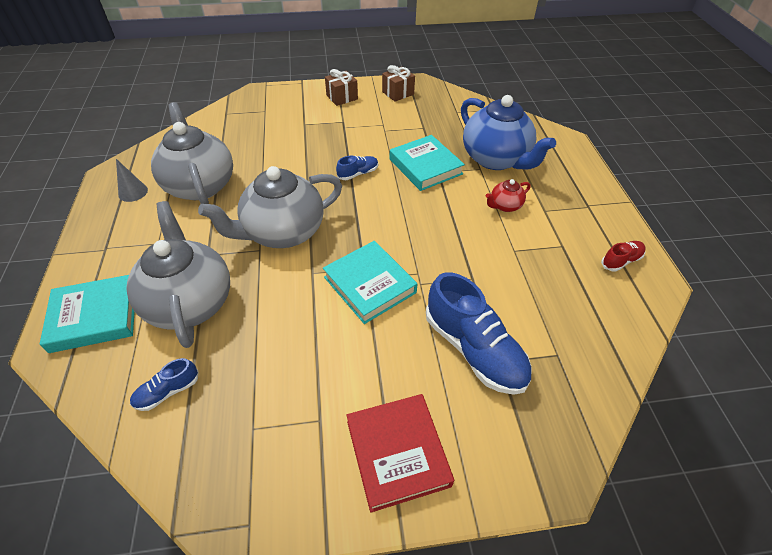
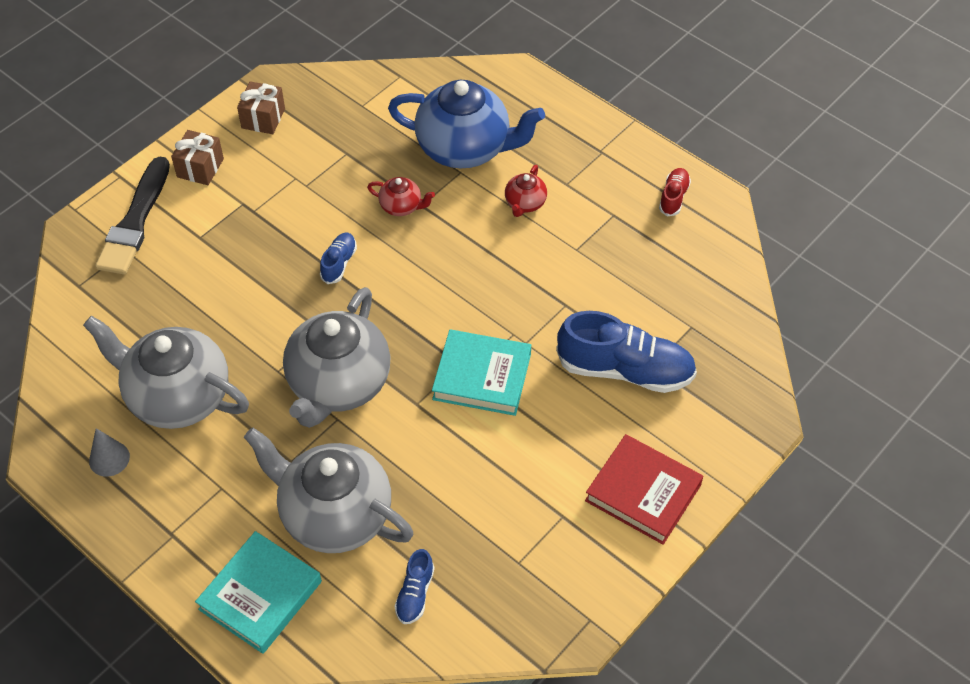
camera: 40 degrees left, 5 degrees up
(284, 102) = (135, 222): none -> black brush
(425, 166) = (401, 206): turquoise book -> red teapot

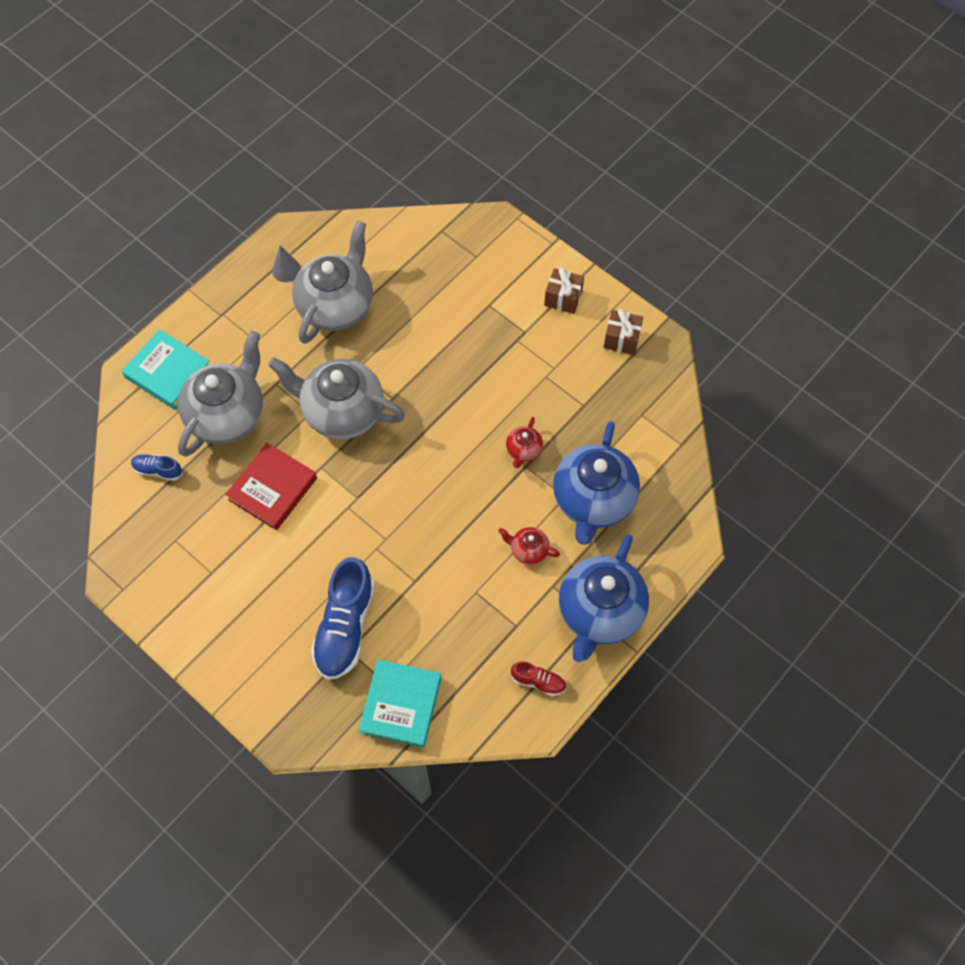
camera: 90 degrees right, 10 degrees up
(135, 222) = (505, 259): black brush -> none
(339, 263) = (461, 406): blue shoe -> none
(482, 376) = (344, 515): turquoise book -> turquoise book (401, 705)
(594, 146) = (600, 612): none -> blue teapot
(643, 492) = (226, 634): red book -> red book (272, 489)

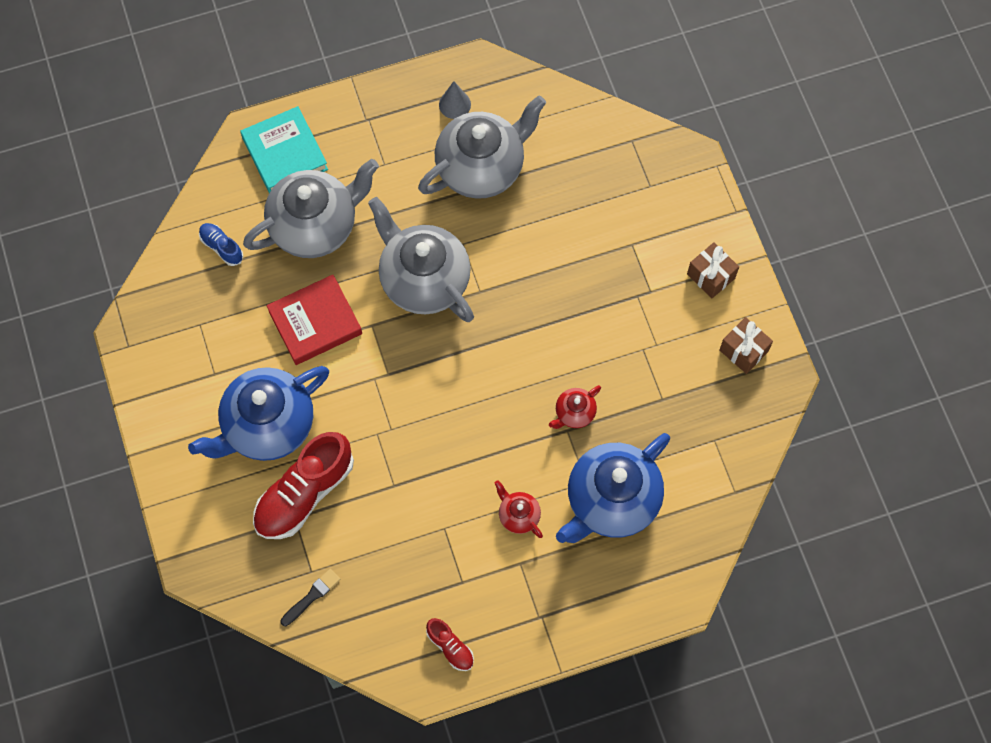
camera: 30 degrees right, 5 degrees up
(345, 627) = (304, 493): blue shoe -> red shoe
(401, 705) = (312, 596): turquoise book -> black brush
(600, 612) = (549, 614): blue teapot -> blue teapot (267, 426)

